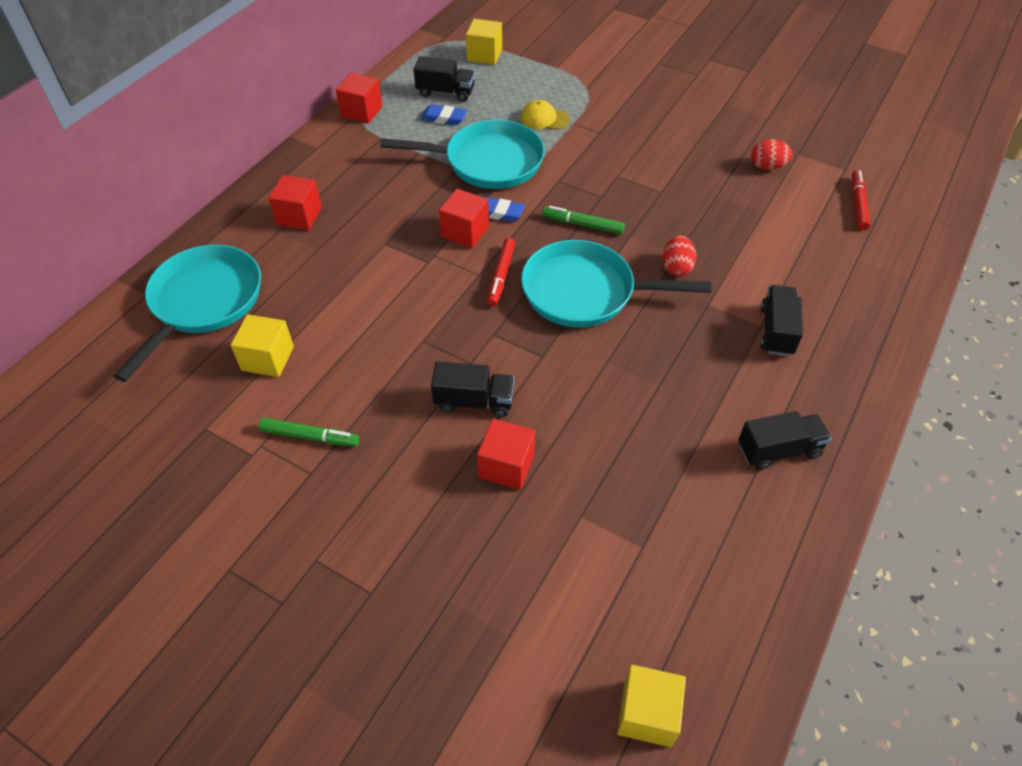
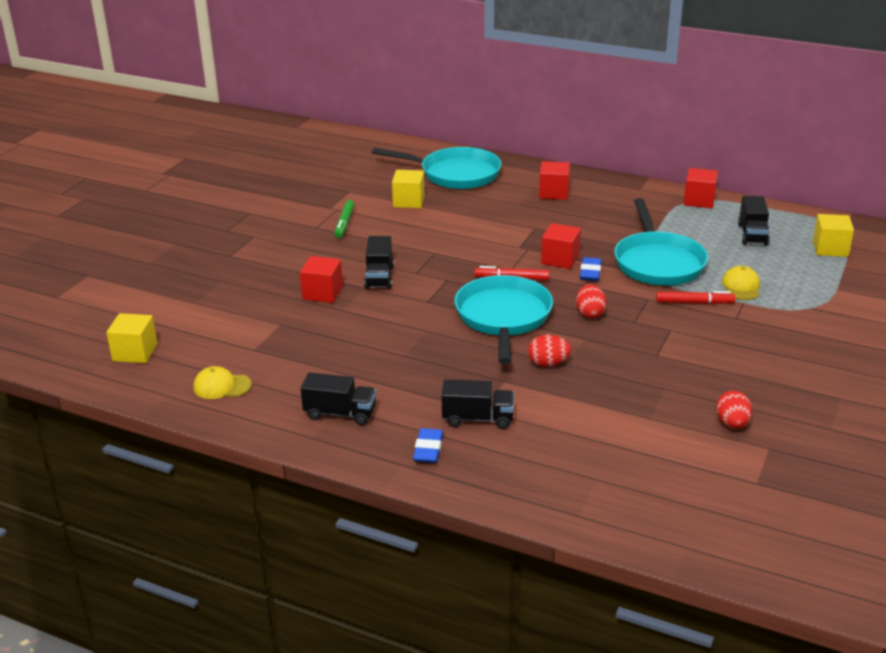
camera: 85 degrees right, 20 degrees down
(444, 118) = (711, 237): blue eraser -> blue eraser (428, 449)
(583, 225) = (590, 313): green marker -> red egg
(730, 582) = (222, 386): none -> yellow cap
(778, 450) = (340, 413): black truck -> black truck turned 60 degrees counterclockwise
(858, 204) = (693, 487): red marker -> red marker (694, 302)

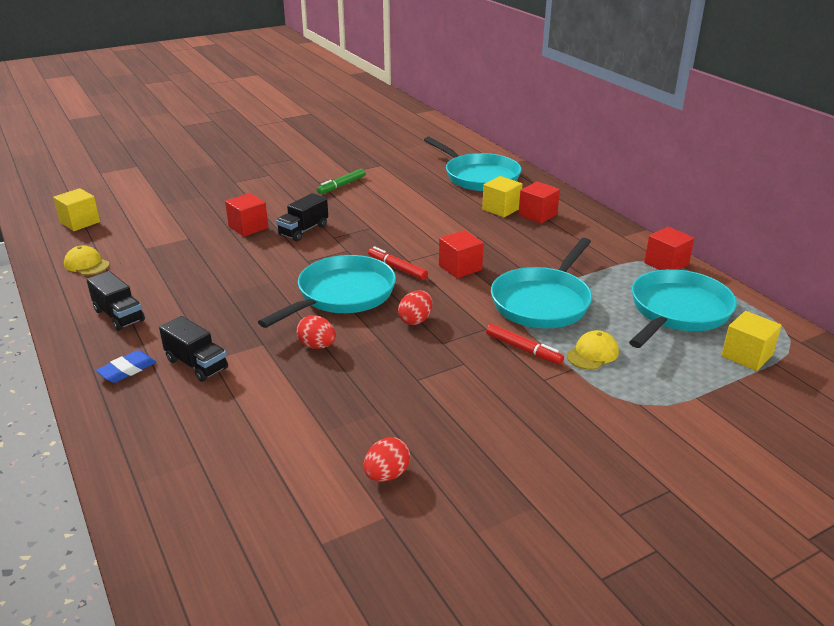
camera: 35 degrees right, 0 degrees up
(408, 201) = (411, 185): yellow cube -> yellow cube (501, 209)
(590, 272) = (469, 287): blue eraser -> none
(752, 234) = (677, 312): black truck -> turquoise pan

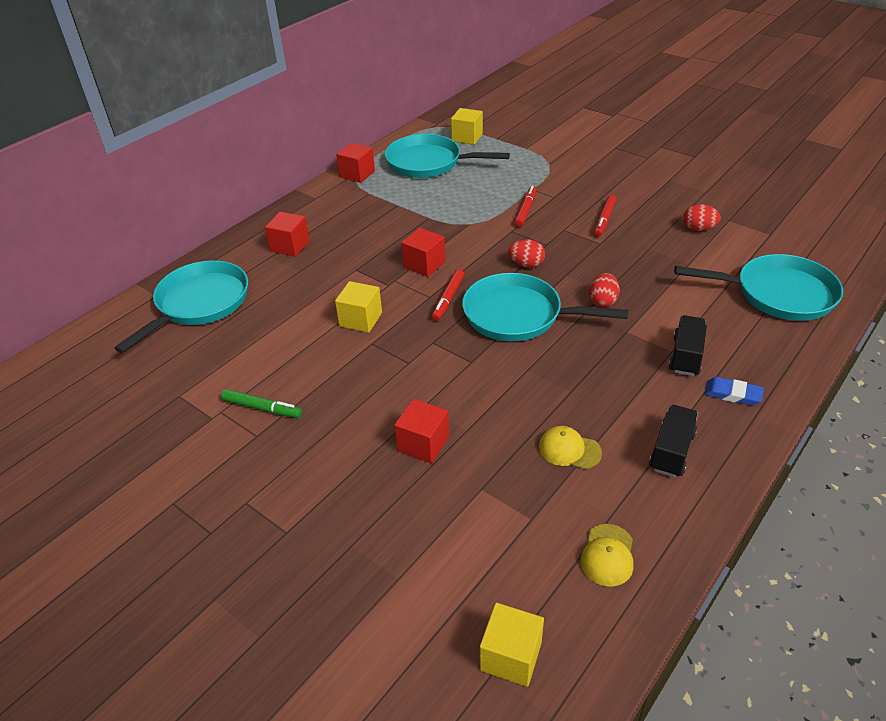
camera: 110 degrees left, 10 degrees up
(303, 230) = (405, 392): black truck -> none
(464, 401) = (604, 219): none -> red marker
(501, 209) = (285, 270): yellow cube -> yellow cube (360, 319)
(543, 301) = (453, 214): turquoise pan -> turquoise pan (778, 294)
(592, 353) = (508, 185): yellow cap -> yellow cap (569, 450)

